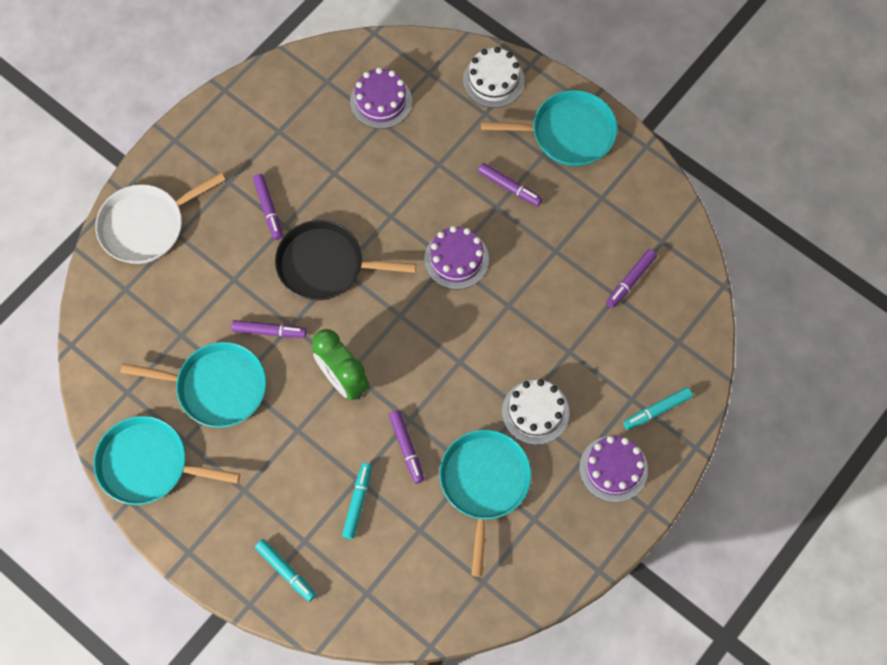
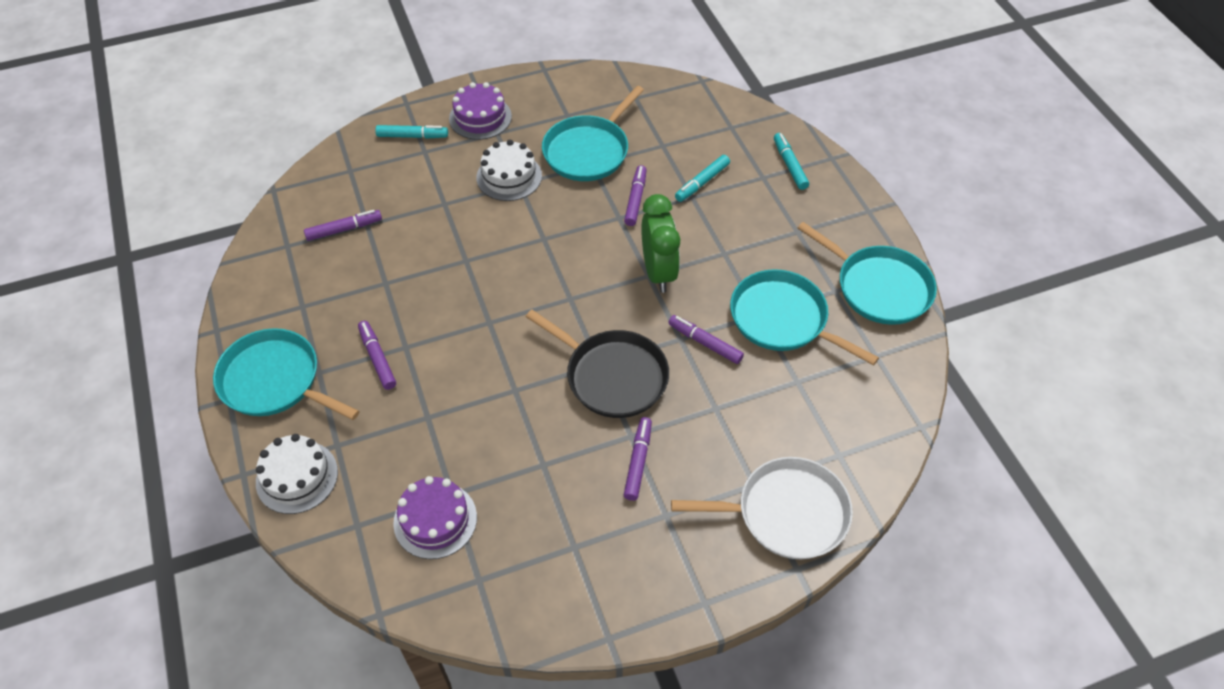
camera: 150 degrees left, 15 degrees down
(456, 259) = (481, 319): purple cake -> none

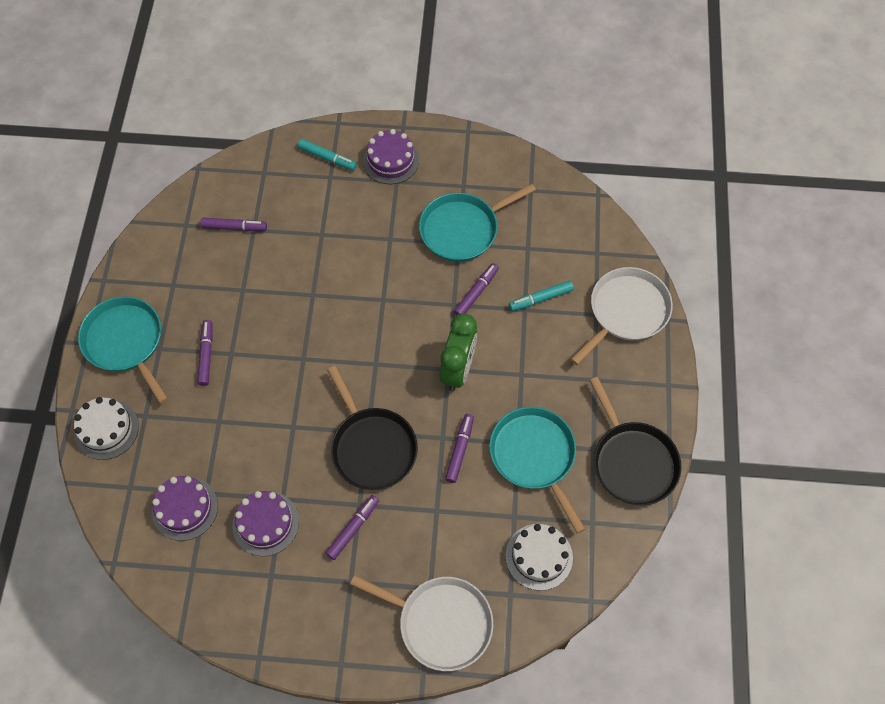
camera: 25 degrees right, 10 degrees up
(509, 176) = (385, 229): white cake -> white cake (539, 556)
(538, 496) = (265, 523): none -> purple cake
(705, 343) = (460, 450): purple marker -> purple marker turned 45 degrees clockwise
(789, 165) = (626, 312): turquoise marker -> white pan
(878, 287) = (632, 461): turquoise pan -> black pan

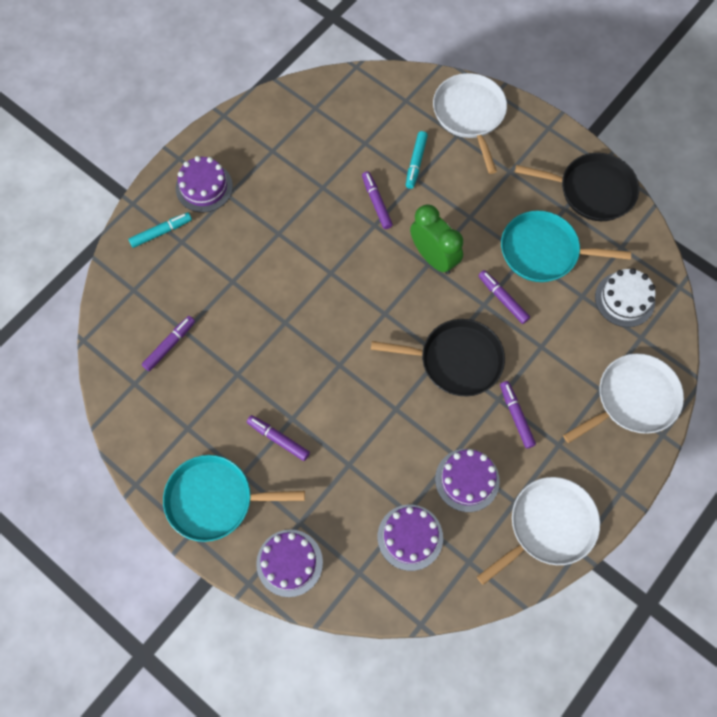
camera: 55 degrees left, 5 degrees up
(106, 429) = (289, 563): white cake -> purple cake
(266, 617) = (548, 526): none -> white pan
(463, 229) = (312, 176): turquoise pan -> none

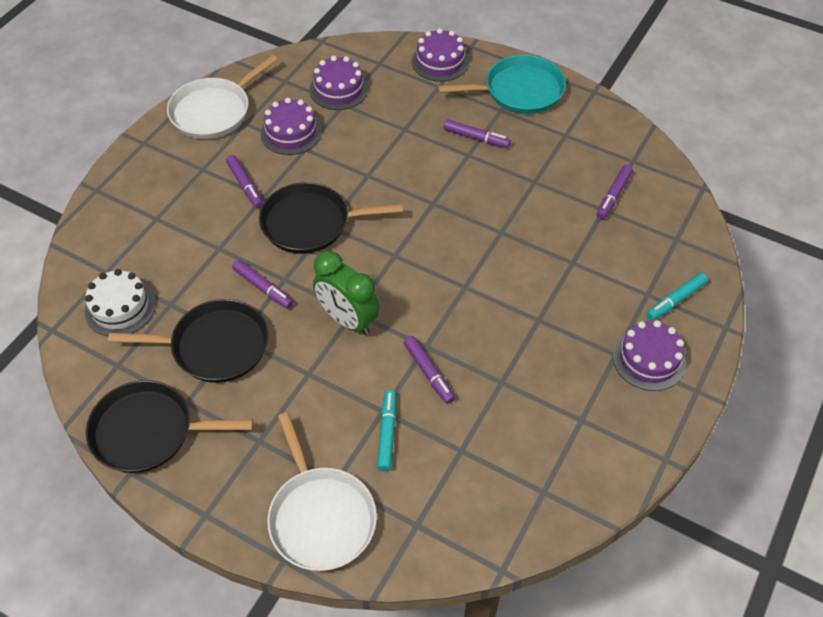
camera: 170 degrees right, 15 degrees down
(543, 251) = (214, 346): turquoise pan -> black pan
(633, 399) = (123, 215): white pan -> none

